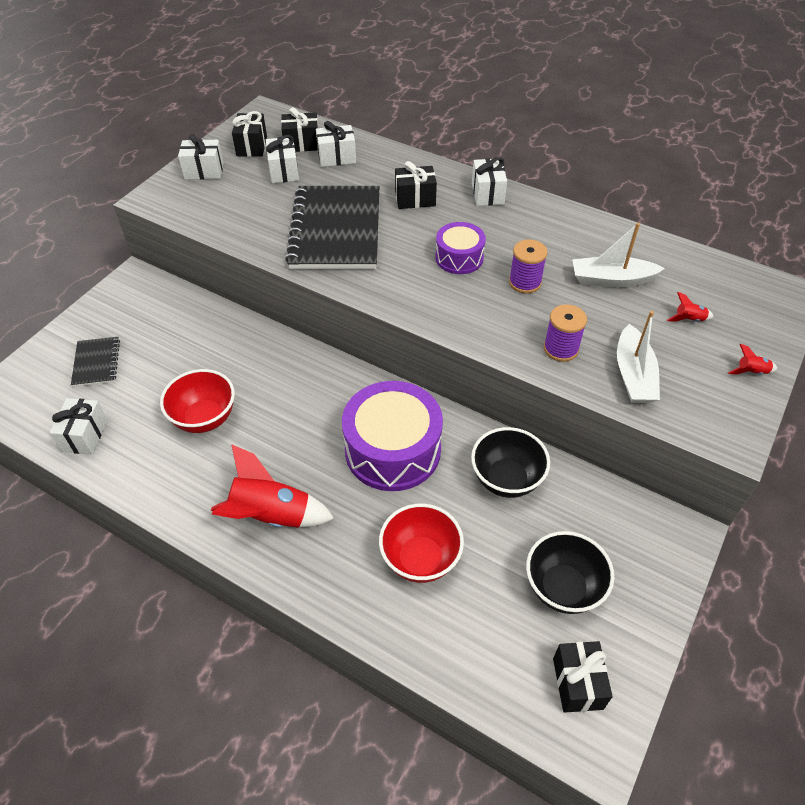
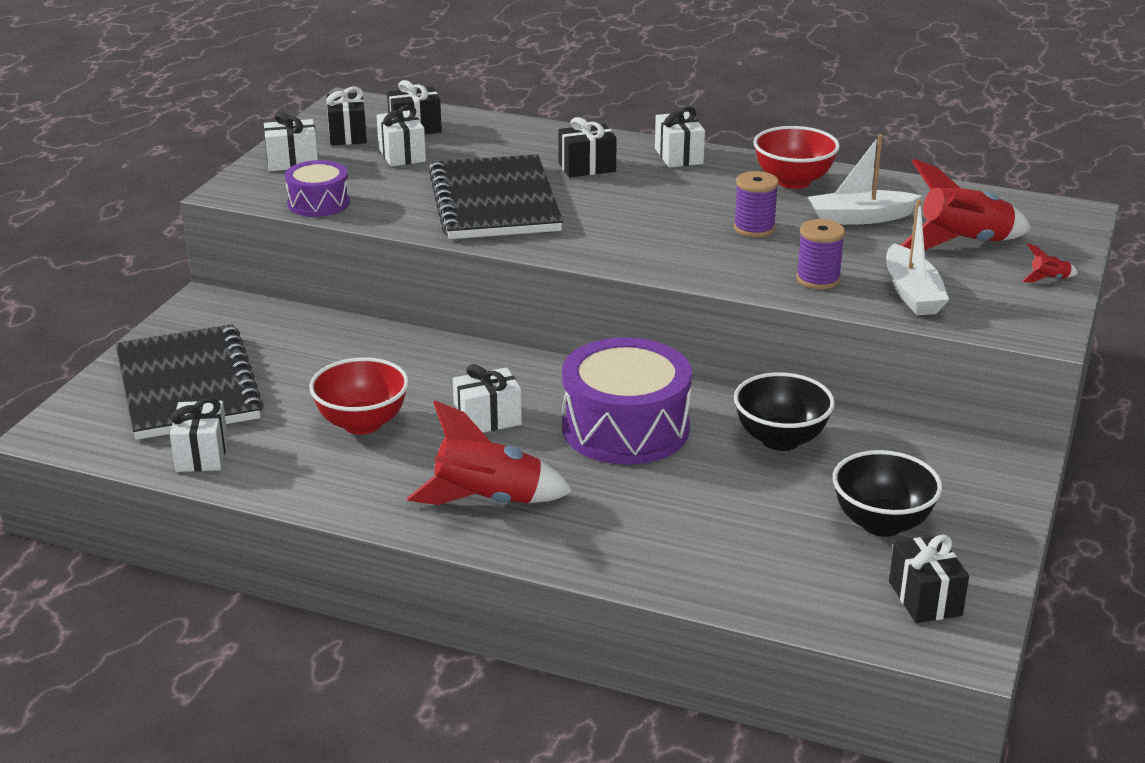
camera: 10 degrees left, 20 degrees down
(96, 363) = (187, 386): black notebook -> black notebook, size x2.12
(337, 157) = (467, 137): white gift -> white gift (487, 419)
(420, 559) = (696, 518): red bowl -> red bowl (793, 181)
(459, 257) = (664, 214): purple drum -> purple drum (318, 203)
(689, 320) = (963, 243): red rocket -> red rocket, size x2.40

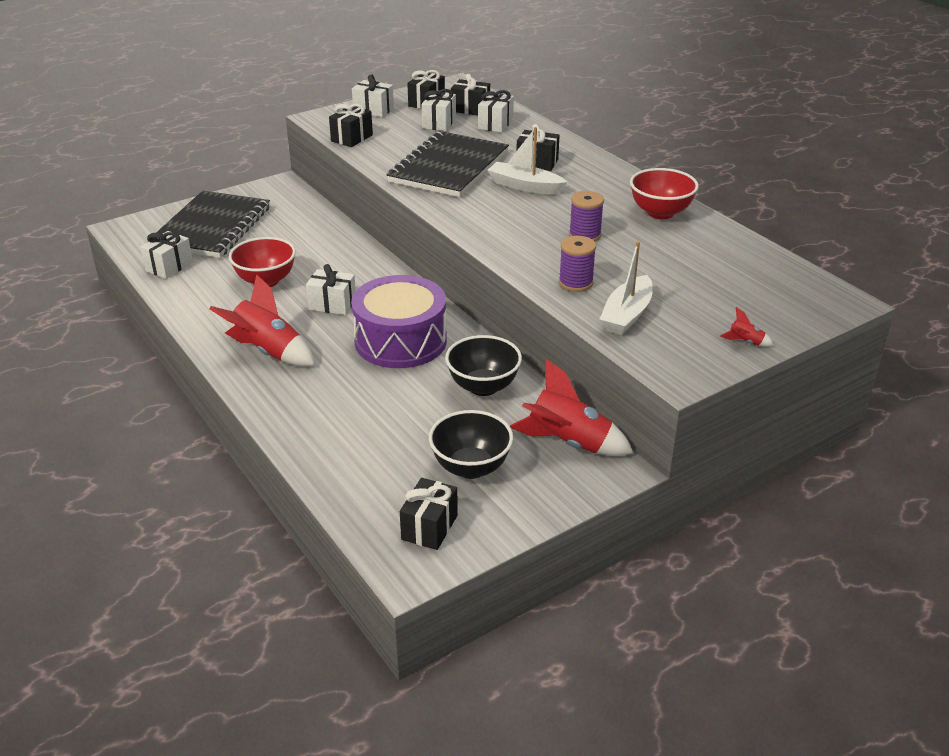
camera: 35 degrees right, 5 degrees up
(318, 203) = (352, 138): purple drum -> black gift
(678, 156) = (607, 173): white gift -> white gift (495, 124)
(859, 218) = (669, 252): white boat -> white boat (525, 186)
(963, 243) = (719, 294): red rocket -> red rocket (568, 443)

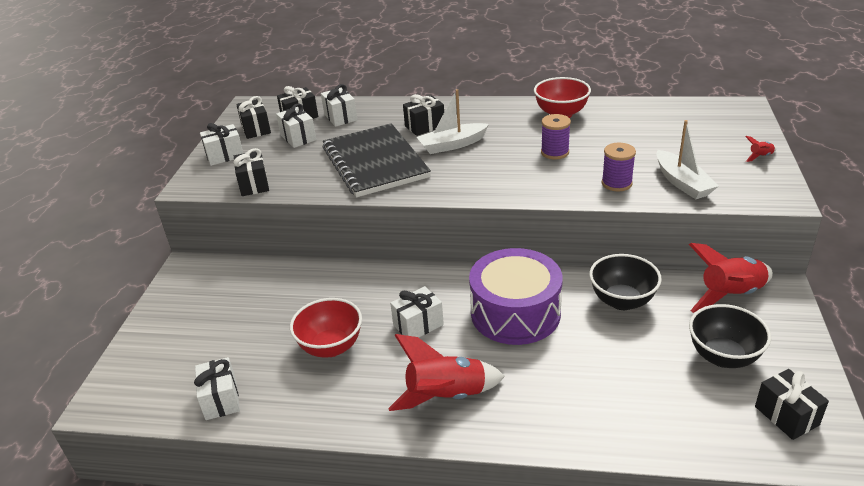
camera: 45 degrees left, 0 degrees up
(212, 227) = (193, 340): black notebook -> none

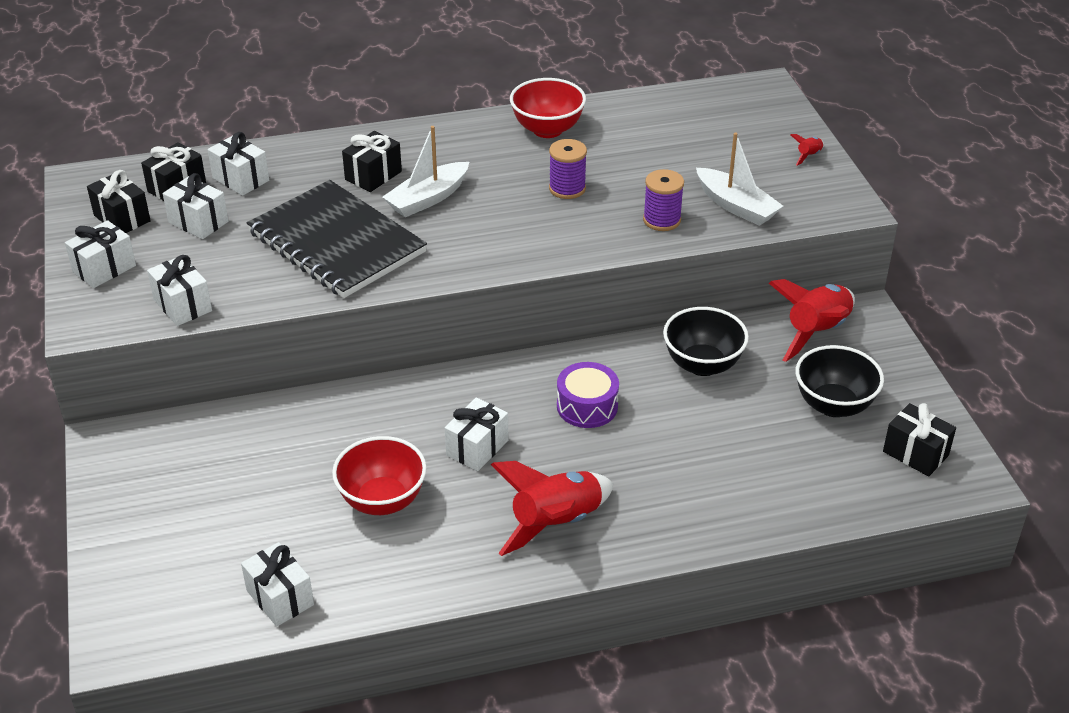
camera: 25 degrees left, 5 degrees up
(254, 184) = (182, 305): black gift -> white gift
(515, 313) = (587, 406): purple drum -> purple drum, size x0.55

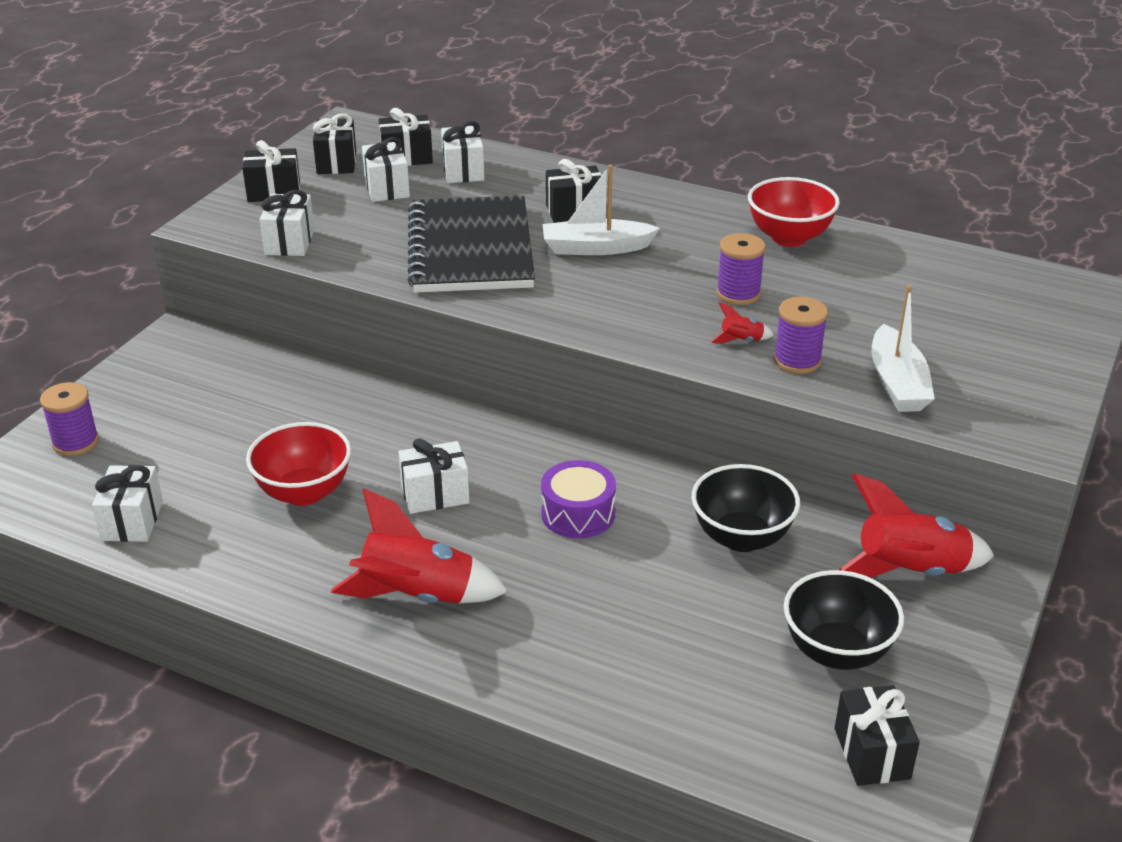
camera: 40 degrees right, 5 degrees down
(104, 269) = (274, 192): white gift -> black gift
(143, 569) = (75, 442): none -> purple spool
(808, 156) = (1050, 373): red rocket -> red rocket (741, 341)

